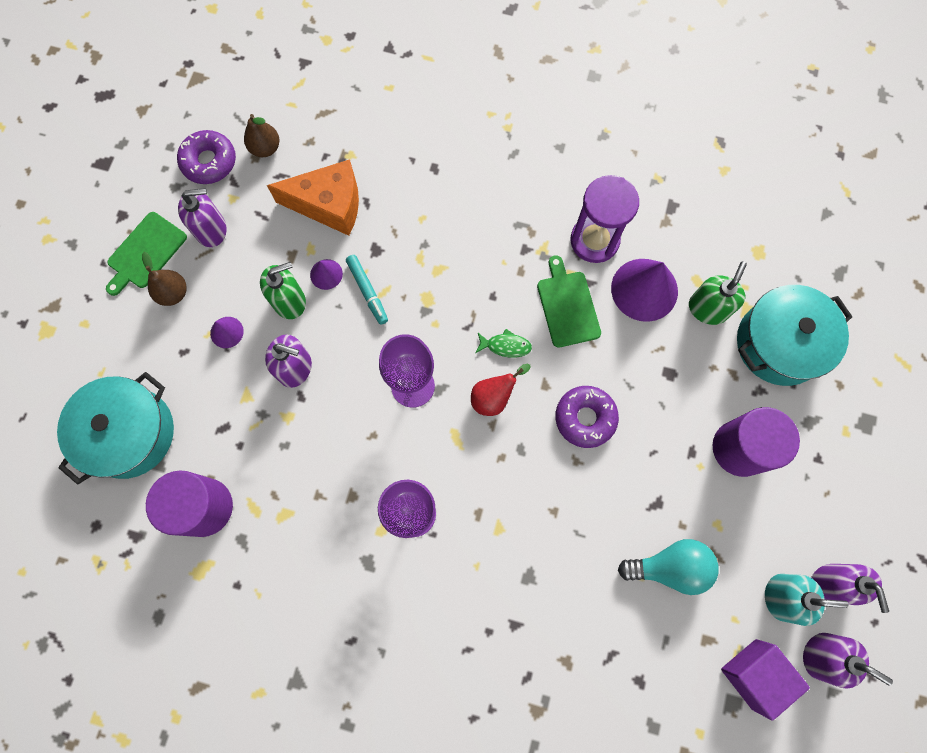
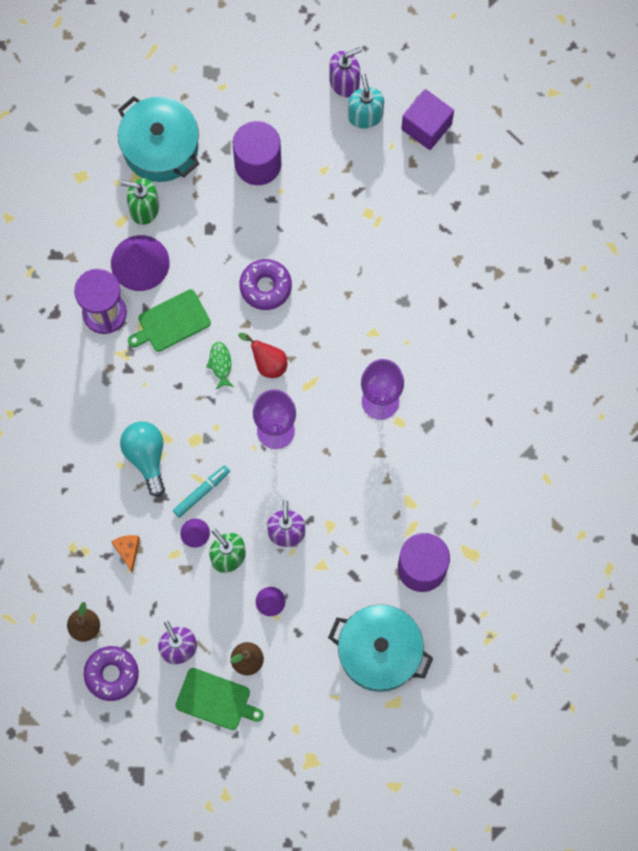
camera: 105 degrees left, 0 degrees up
(329, 205) = (128, 550): orange cheese -> orange cheese, size x0.46
(669, 567) = (366, 199): turquoise light bulb -> turquoise light bulb (146, 457)
(821, 655) = (399, 82): purple soap dispenser -> none

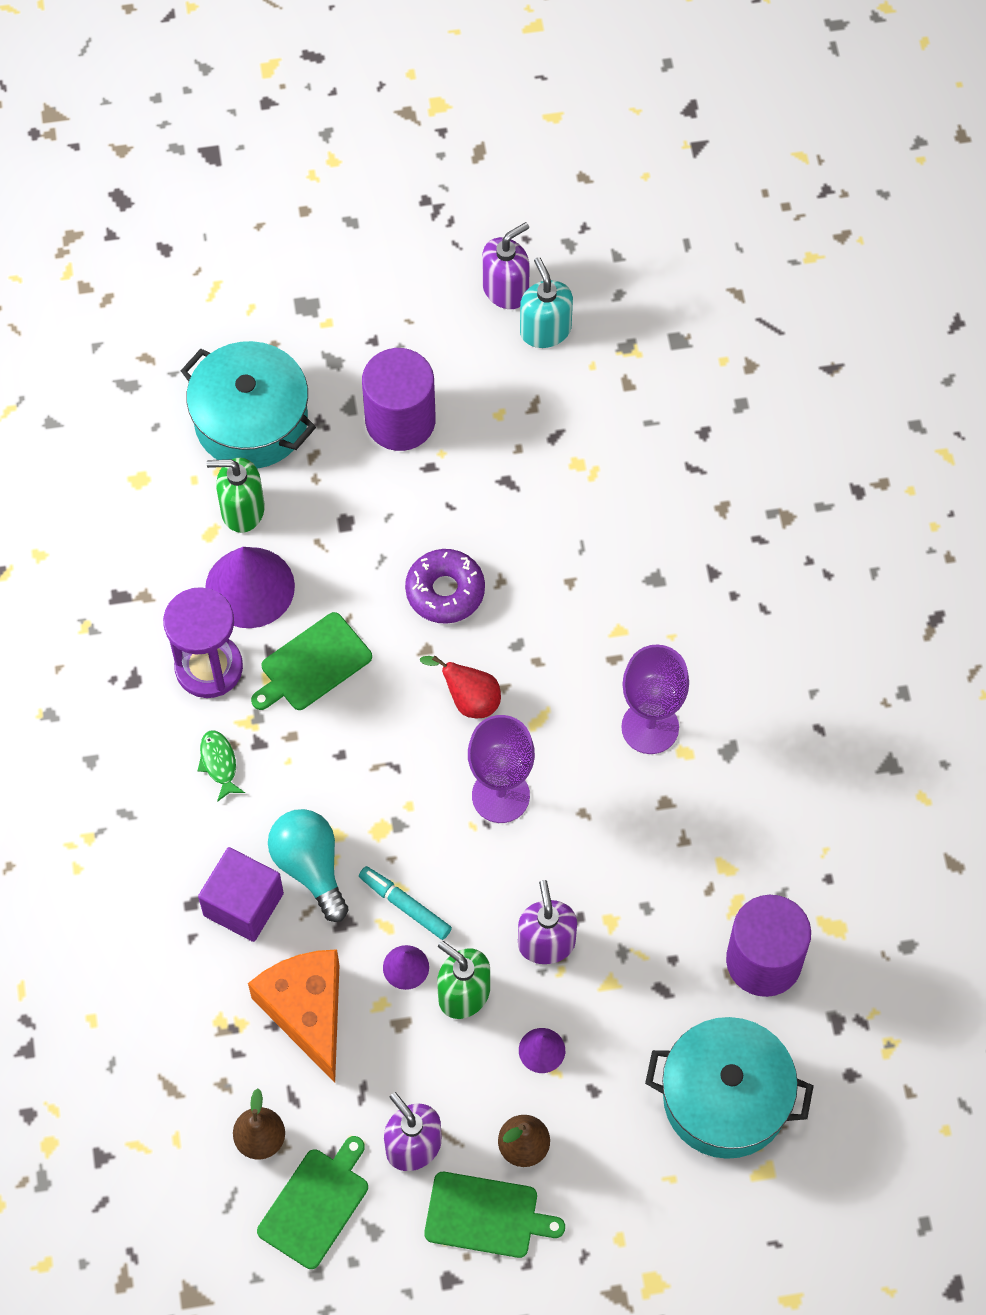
camera: 10 degrees left, 10 degrees down
(111, 674) = (315, 1204): purple donut -> green cutting board
(128, 550) = (307, 1011): orange cheese -> orange cheese, size x2.16
(201, 492) = (405, 905): turquoise marker -> turquoise marker turned 90 degrees counterclockwise
(220, 364) = (398, 713): green fish -> green fish (219, 763)
(426, 126) = (638, 331): purple cube -> purple cube (243, 904)

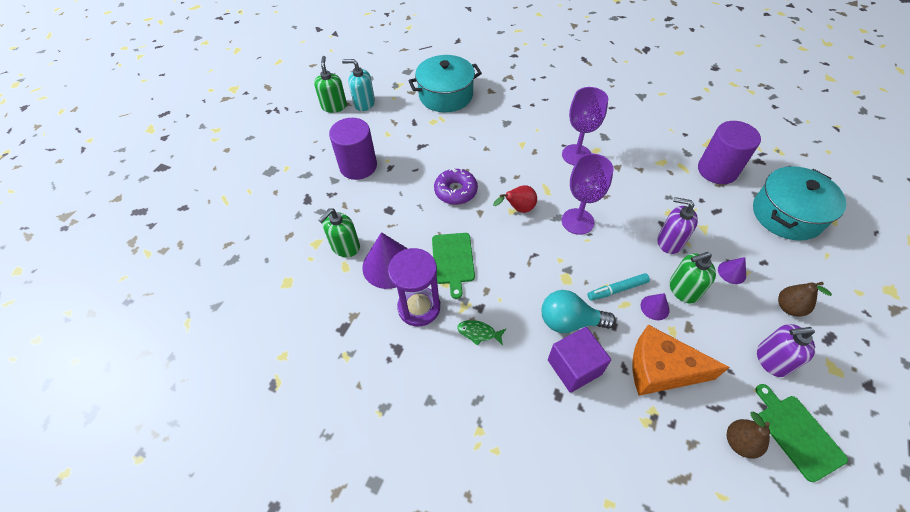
camera: 55 degrees left, 10 degrees down
(251, 420) = (303, 219): turquoise pot -> turquoise pot (446, 95)
(486, 1215) = (829, 346): green cutting board -> none
(506, 289) = (334, 106): purple soap dispenser -> green soap dispenser

